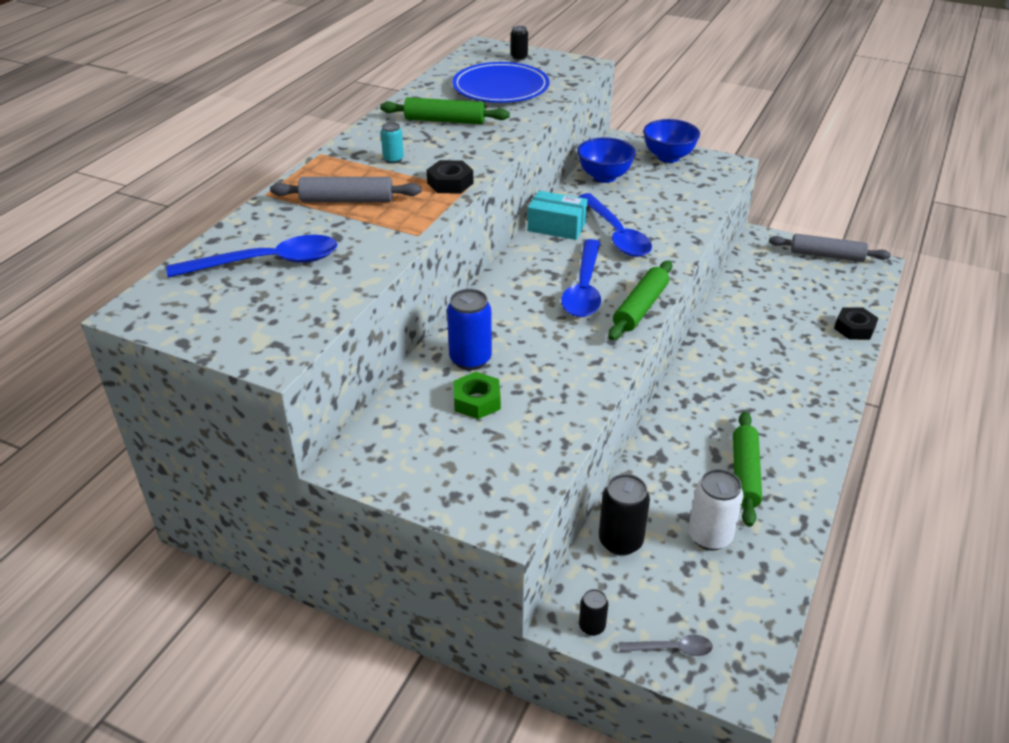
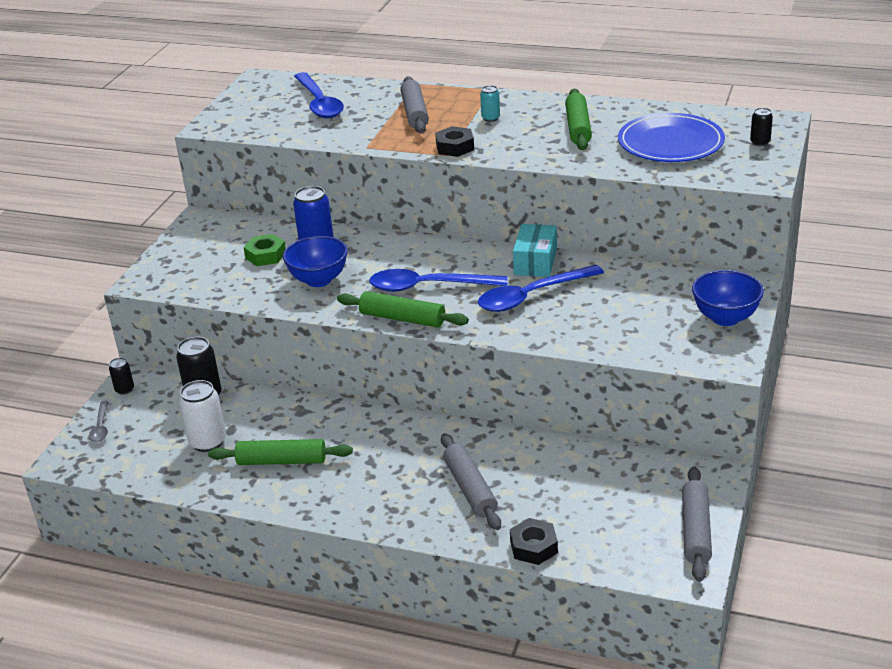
camera: 85 degrees right, 5 degrees down
(604, 177) = (653, 279): blue bowl -> blue bowl (319, 280)
(784, 354) = (470, 488): none -> grey rolling pin

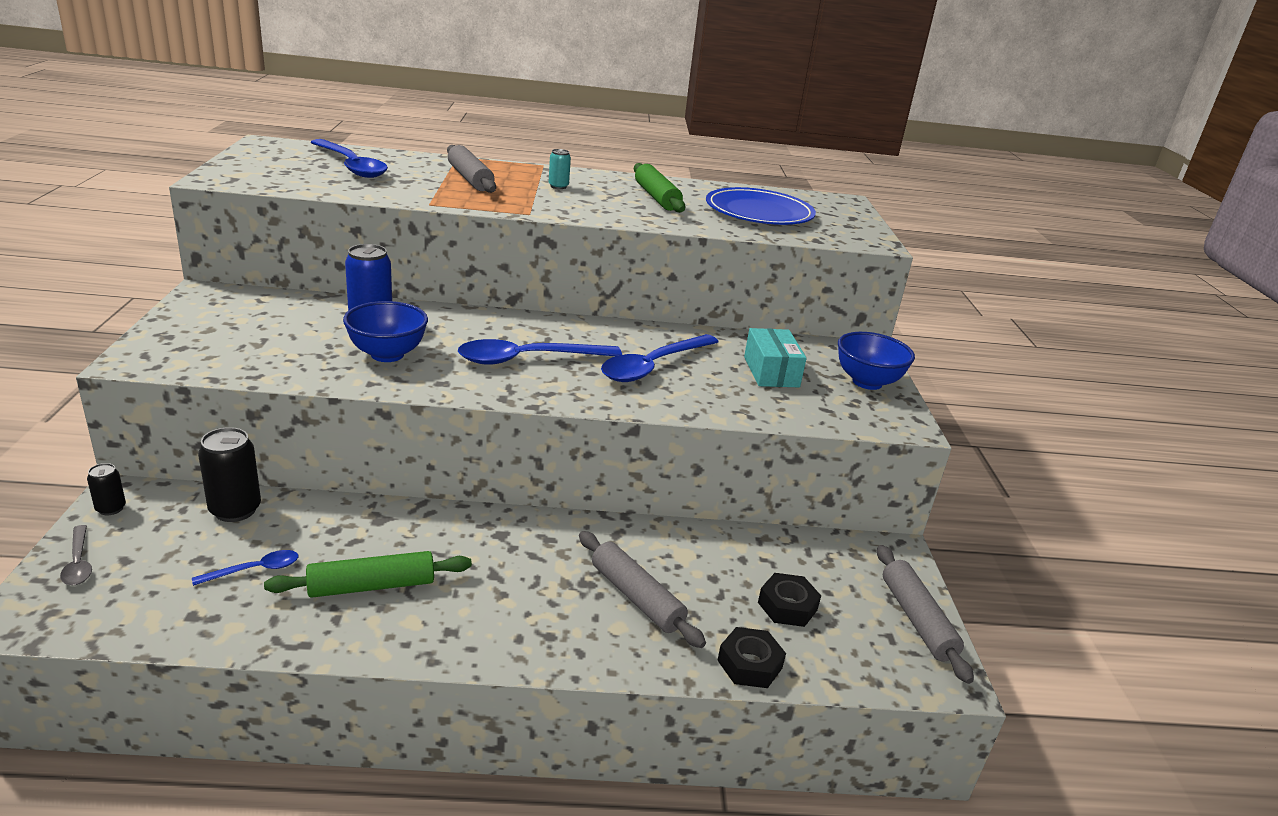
camera: 25 degrees left, 5 degrees down
(208, 442) = (255, 570): white can -> blue spoon
(266, 255) = (307, 329): green nut -> none
(402, 318) = (513, 393): green rolling pin -> none
(455, 147) = (534, 207): black nut -> black nut (787, 606)
(535, 262) = (637, 333): turquoise box -> turquoise box (771, 372)
(760, 142) = (842, 215): black can -> none

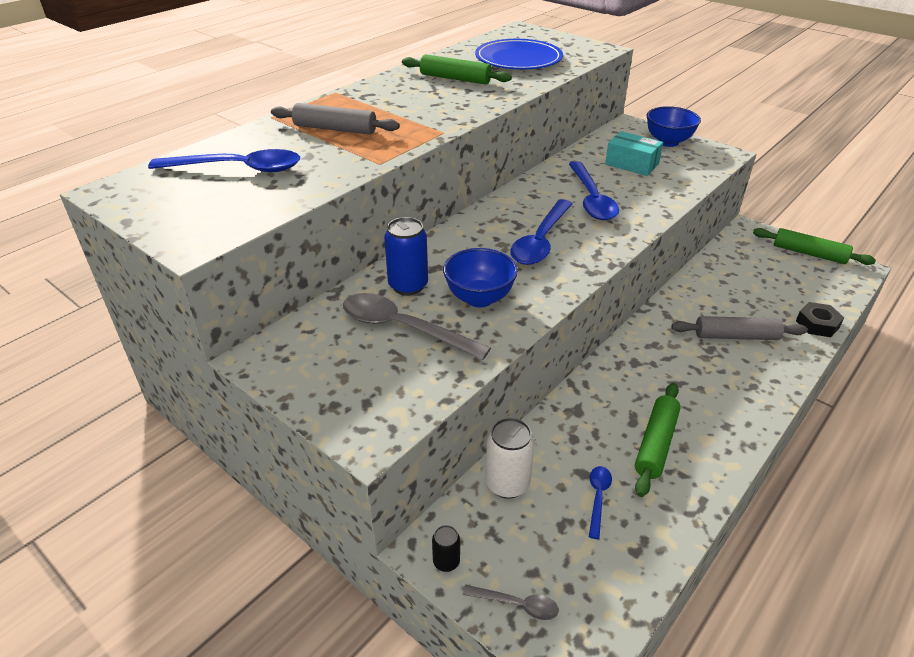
camera: 45 degrees left, 10 degrees up
(235, 510) = (507, 484): black can -> white can
(302, 334) = (403, 328): none -> grey spoon
(558, 186) = (393, 103): turquoise can -> none
(787, 606) = (775, 287): black nut -> none
(917, 619) = (809, 253): grey rolling pin -> green rolling pin

